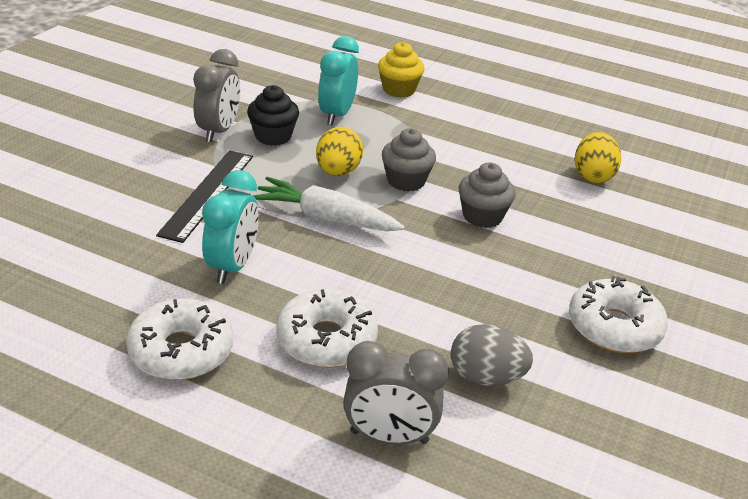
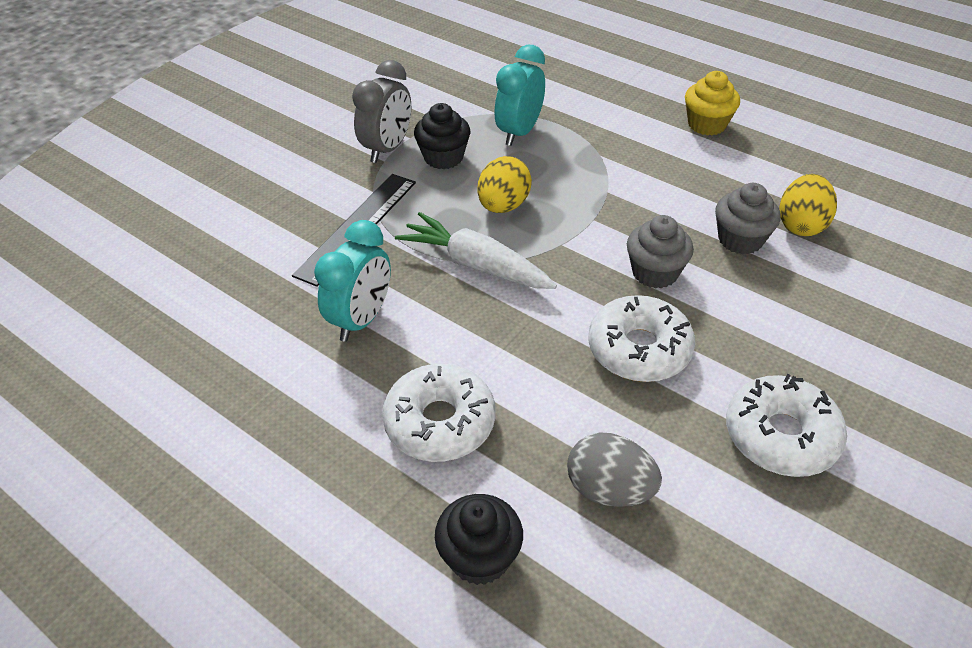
camera: 15 degrees right, 10 degrees up
(181, 351) = (283, 422): white donut -> white donut (639, 349)
(389, 437) = (479, 557): grey clock -> black cupcake
(399, 90) = (596, 102): yellow cupcake -> yellow cupcake (707, 124)
(406, 181) = (577, 221): grey cupcake -> grey cupcake (740, 240)

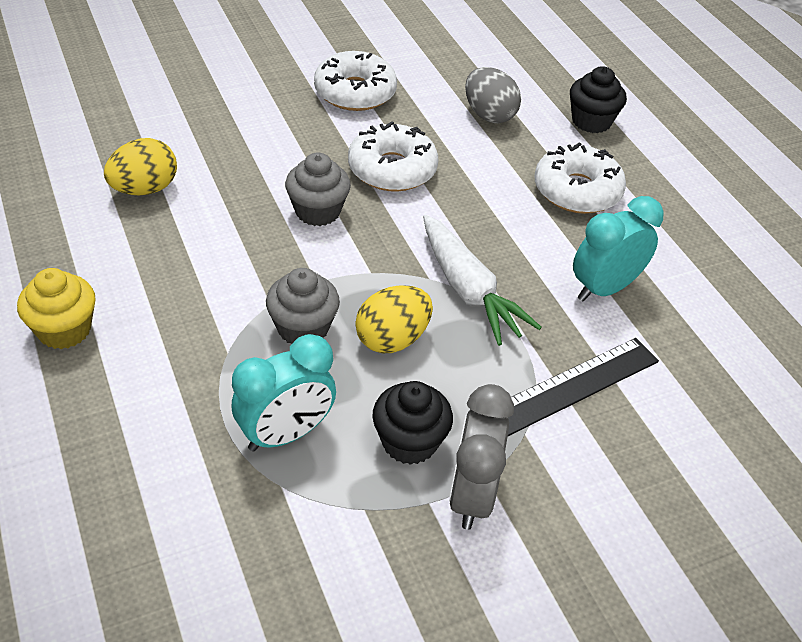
camera: 155 degrees left, 0 degrees up
(387, 149) = (472, 495): grey clock -> grey clock turned 45 degrees counterclockwise
(740, 240) = (212, 202): grey cupcake -> grey cupcake (303, 328)

